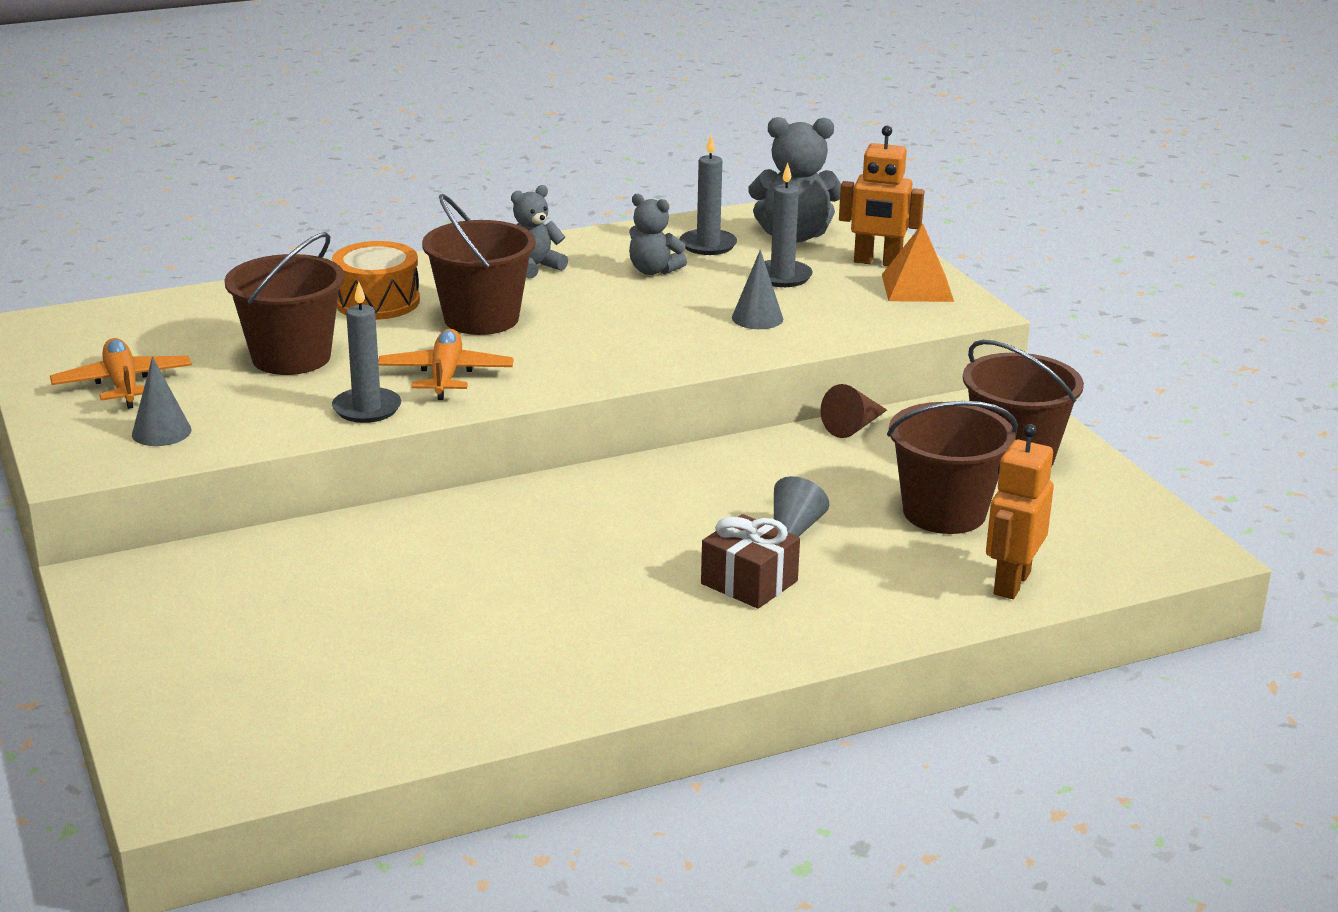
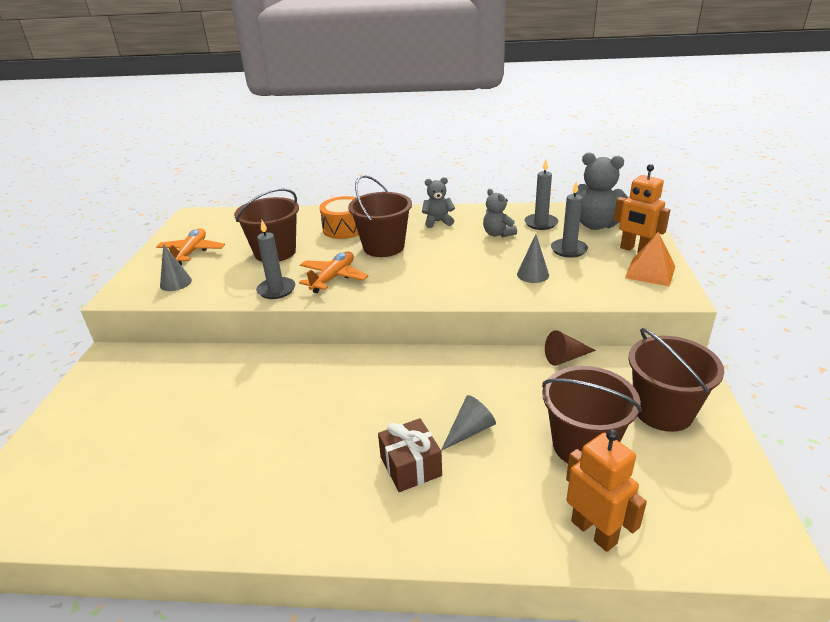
camera: 30 degrees right, 5 degrees up
(1011, 583) = (594, 532): orange robot -> orange robot turned 90 degrees clockwise

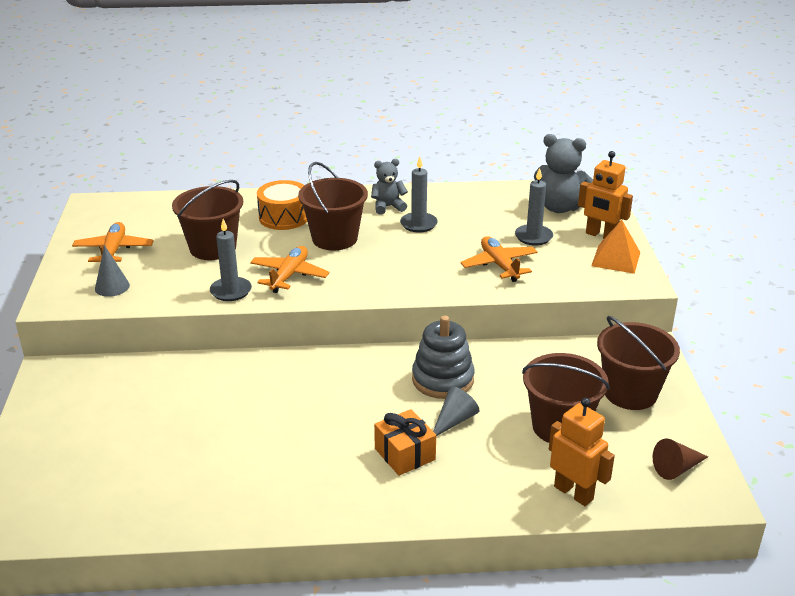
camera: 10 degrees left, 0 degrees up
(410, 466) = (405, 454): brown gift -> orange gift
(465, 385) = (443, 379): none -> grey stacking toy
(498, 234) = (456, 220): grey teddy bear -> none
(533, 274) = (499, 265): grey cone -> orange plane
(541, 223) = (501, 206): grey candle -> grey candle (418, 224)
(565, 358) = (537, 349): brown cone -> brown cone (676, 468)

